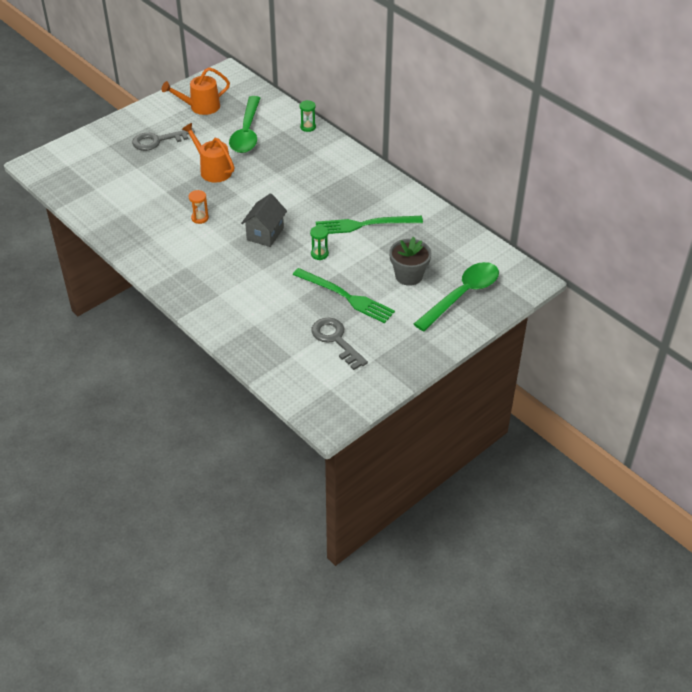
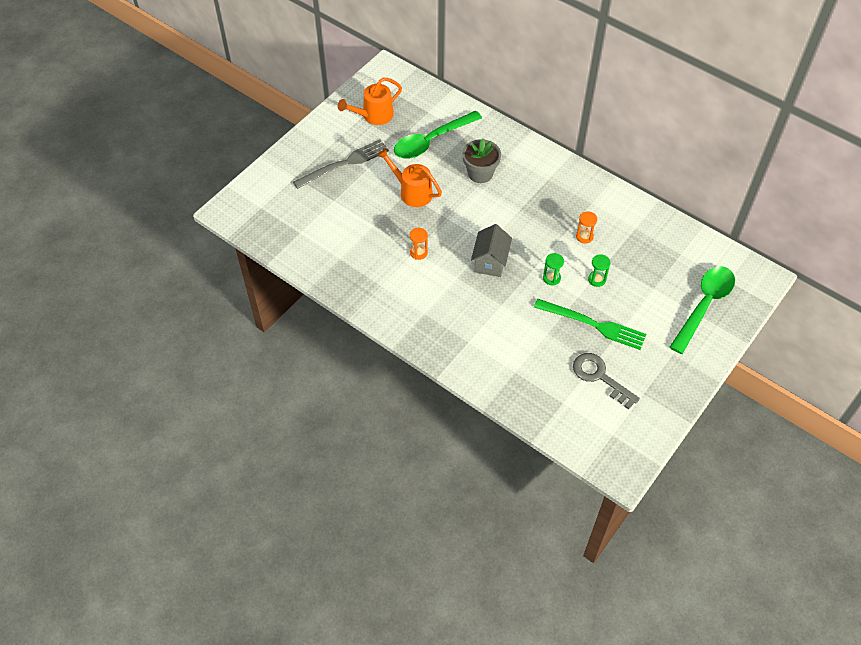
camera: 10 degrees left, 10 degrees up
(158, 141) = (344, 164): grey key -> grey fork
(247, 132) = (431, 141): green spoon -> green spoon turned 60 degrees clockwise
(308, 127) = (490, 126): green hourglass -> green hourglass (597, 279)
(364, 225) = (584, 236): green fork -> orange hourglass
(408, 276) = (646, 290): grey flower pot -> grey flower pot (480, 173)

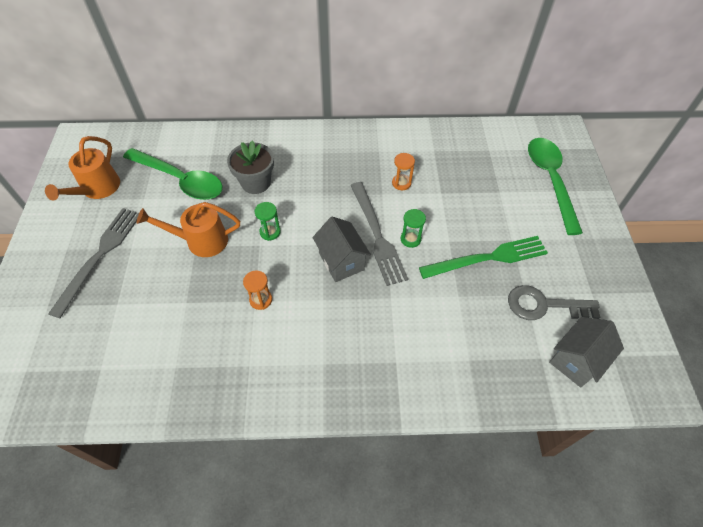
camera: 40 degrees left, 0 degrees up
(431, 141) = (180, 180): green spoon -> green spoon turned 75 degrees counterclockwise
(530, 261) = (377, 235): none -> grey fork
(584, 419) = (576, 360): none -> grey house
(597, 279) = (449, 214): green hourglass -> green hourglass (270, 232)

